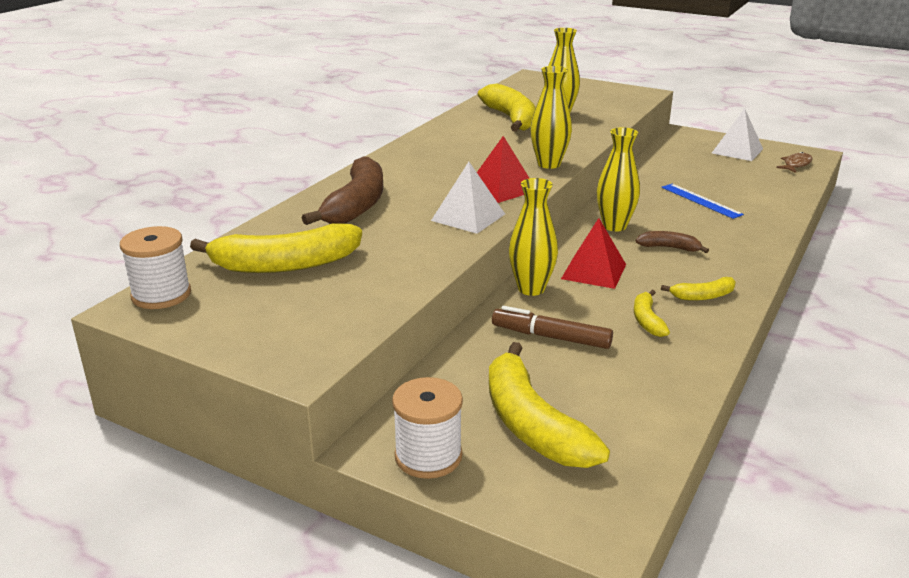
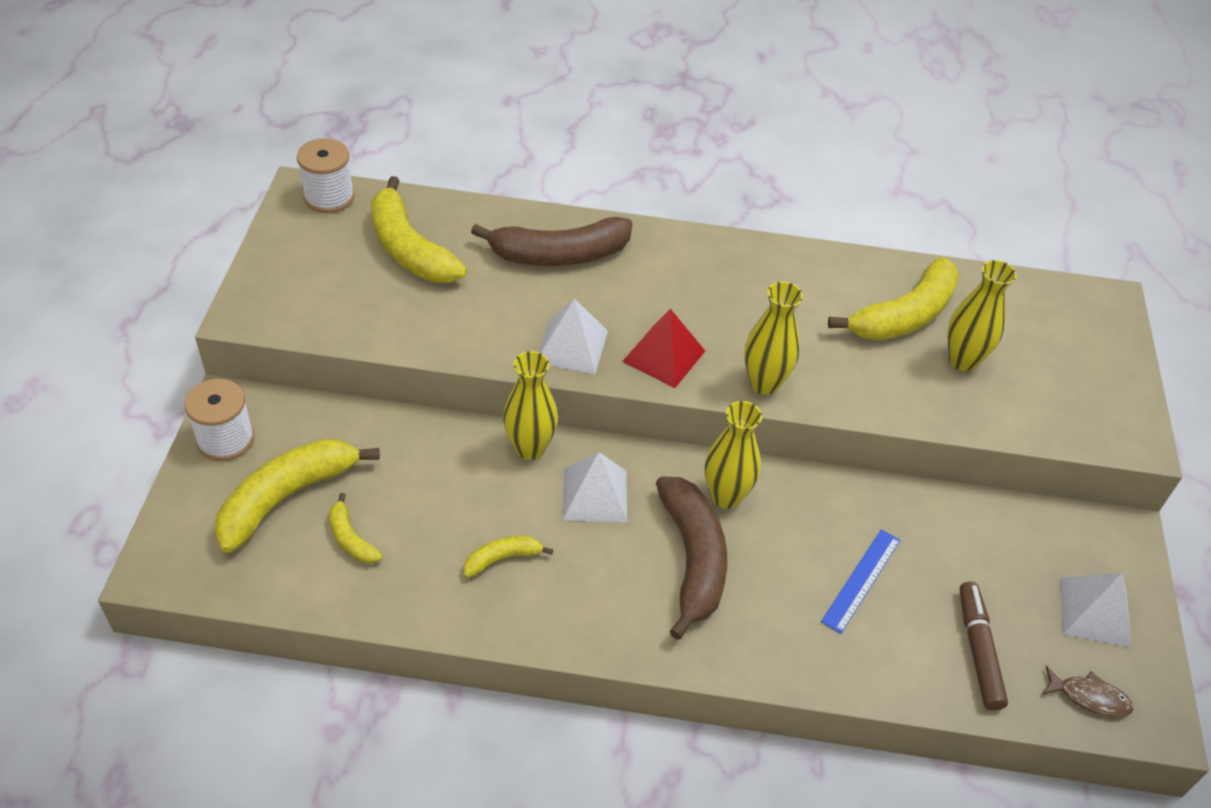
camera: 65 degrees right, 20 degrees up
(551, 337) = (437, 483): brown marker -> brown marker (978, 650)
(594, 271) = (594, 495): red pyramid -> white pyramid
(669, 248) = (692, 559): brown banana -> brown banana, size x2.04
(703, 296) = (579, 605): yellow banana -> yellow banana (351, 539)

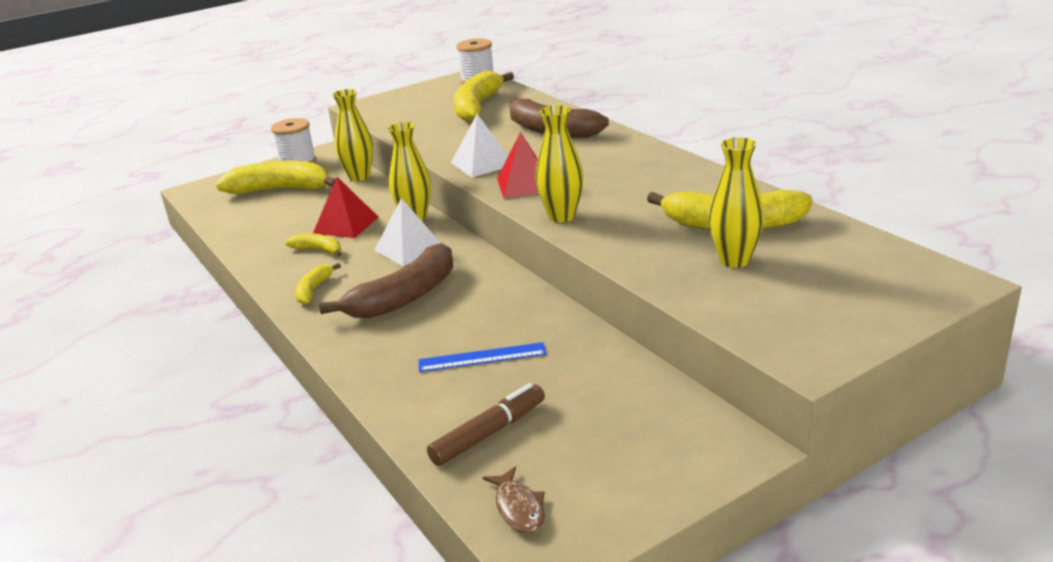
camera: 55 degrees right, 20 degrees down
(351, 539) = (275, 213): yellow banana -> yellow banana (314, 290)
(469, 503) = (346, 225): none -> red pyramid
(726, 496) = (477, 282): yellow vase -> yellow vase (359, 177)
(1095, 612) = (621, 471): white pyramid -> none

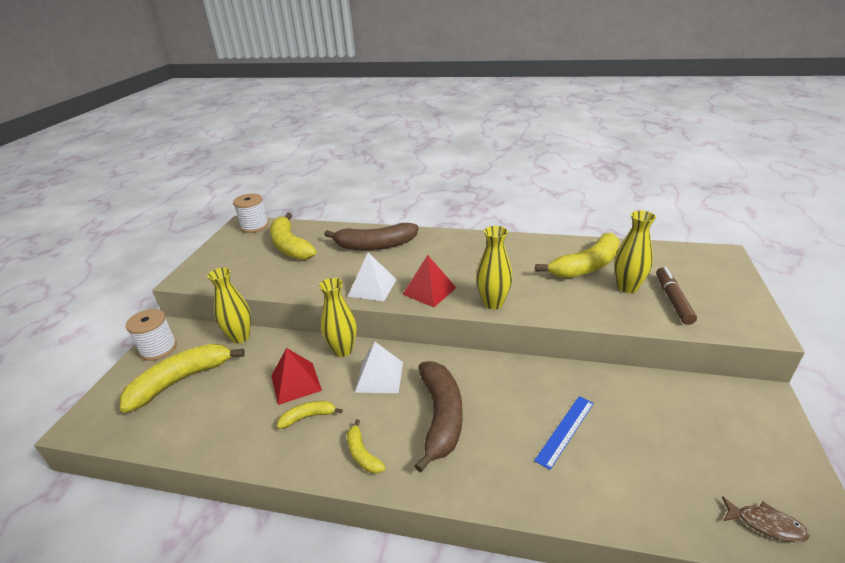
camera: 45 degrees left, 5 degrees up
(489, 433) = (662, 483): brown marker -> brown marker (672, 300)

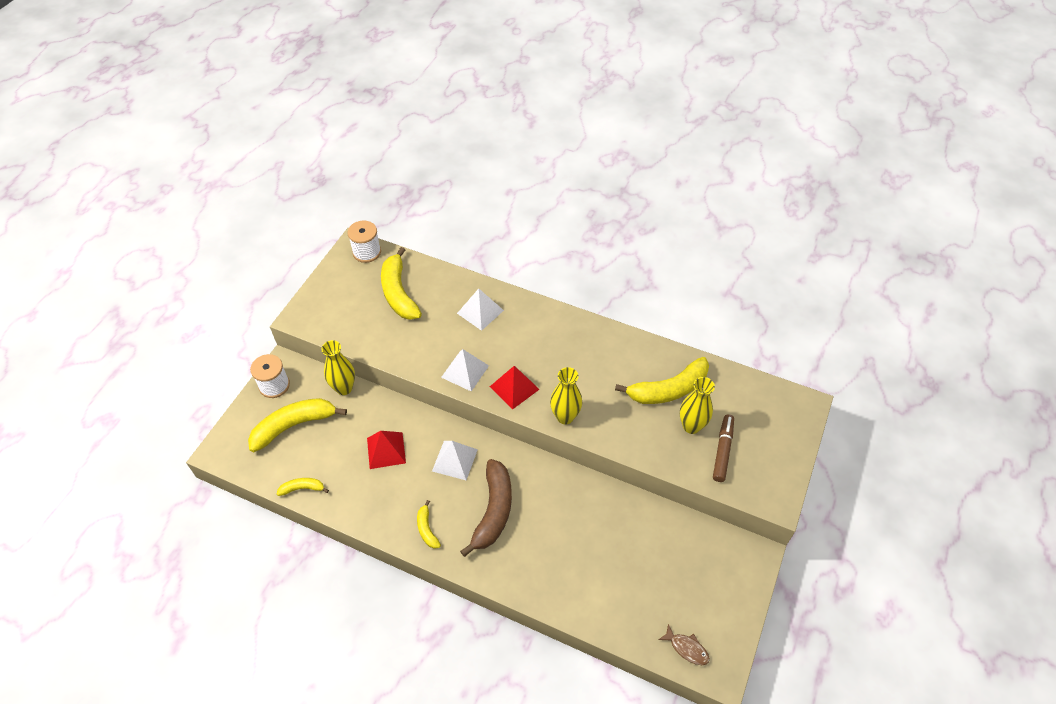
camera: 10 degrees right, 20 degrees up
(308, 417) = (391, 486): yellow banana -> yellow banana (302, 488)
(343, 350) = (430, 424): yellow vase -> none
(375, 245) = (480, 311): brown banana -> white pyramid
(565, 430) = (584, 545): blue ruler -> none

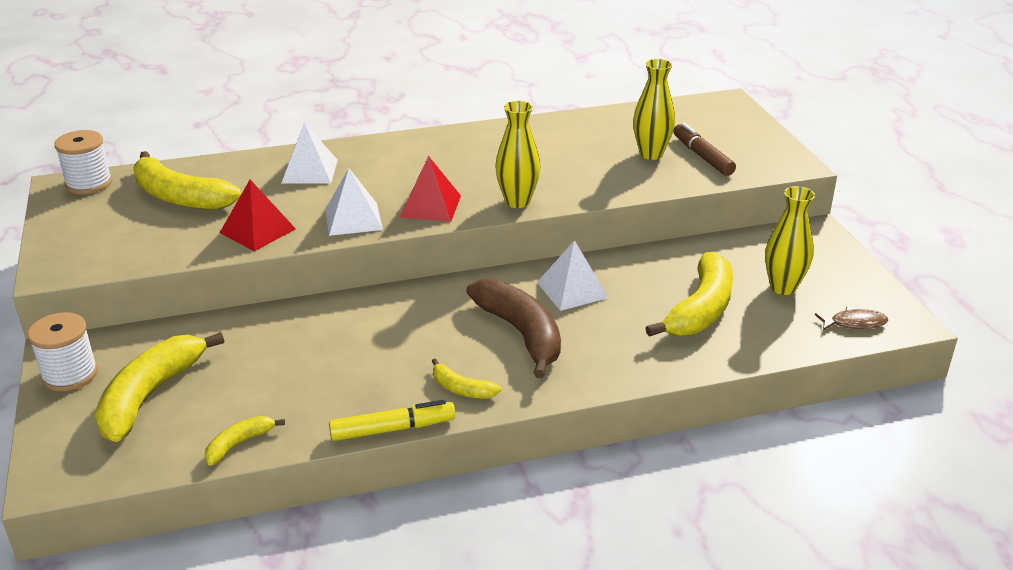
camera: 40 degrees left, 20 degrees down
(344, 388) = (186, 330): yellow vase -> yellow vase (783, 287)
(372, 531) = (393, 429): none -> yellow marker
(386, 450) = (317, 353): red pyramid -> red pyramid (257, 231)
(454, 460) = (419, 318): white pyramid -> white pyramid (572, 290)
(668, 389) = (594, 141): yellow banana -> yellow banana (700, 309)

